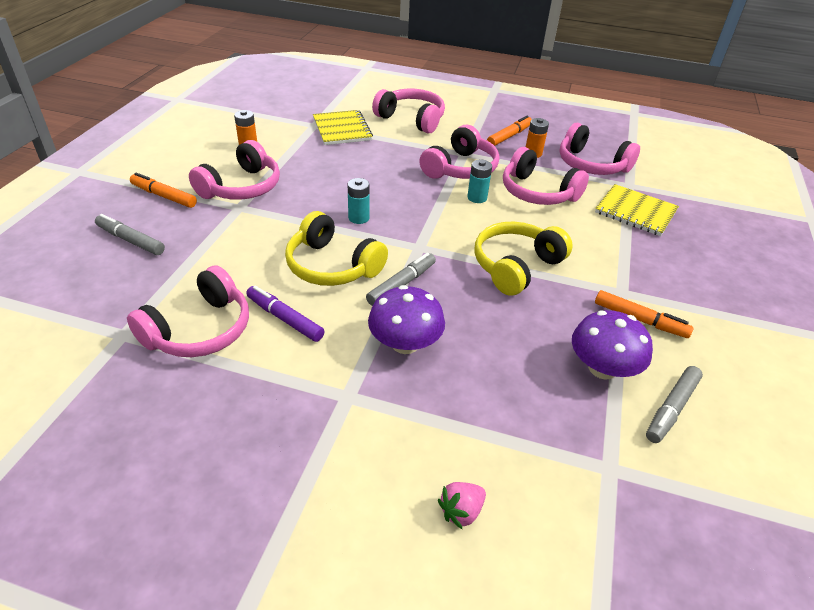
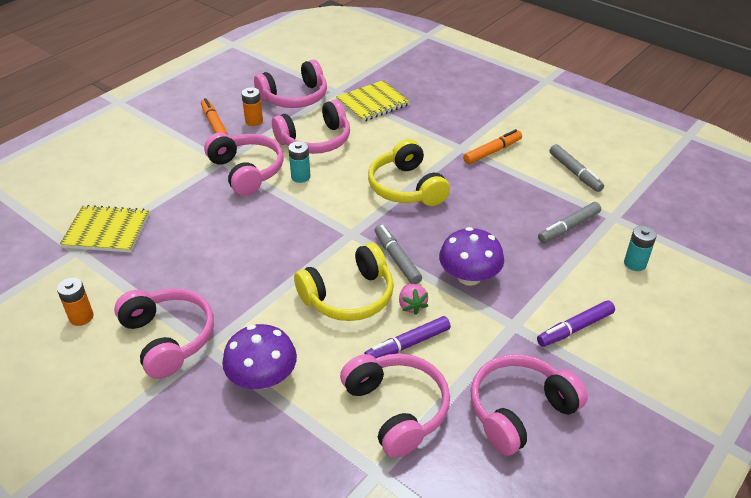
camera: 65 degrees left, 0 degrees up
(131, 240) = (214, 454): grey marker -> grey marker (568, 227)
(164, 196) = (139, 413): orange marker -> none
(358, 218) = (284, 260): turquoise battery -> turquoise battery (635, 263)
(366, 456) = (575, 328): none -> purple marker
(411, 119) = (129, 175): pink headphones -> pink headphones (519, 410)
(461, 511) = (630, 294): pink strawberry -> pink strawberry (412, 305)
(602, 368) = (531, 187): purple mushroom -> purple mushroom (262, 378)

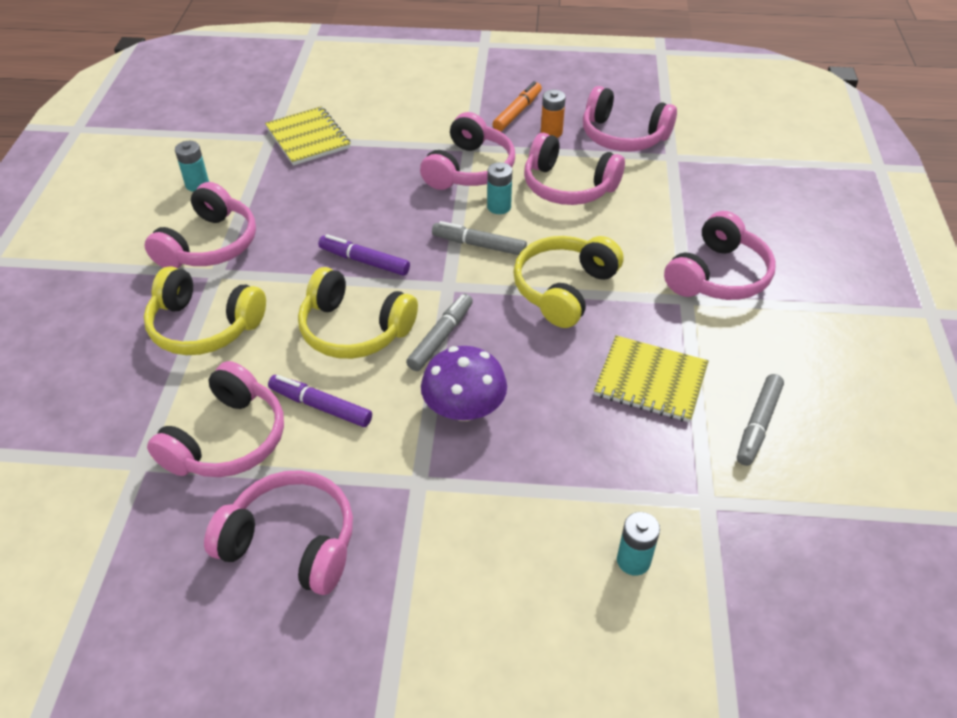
camera: 55 degrees right, 5 degrees up
(81, 317) = (197, 184): orange battery -> turquoise battery
(262, 378) = (204, 326): purple mushroom -> yellow headphones
(373, 103) = (684, 192): yellow notebook -> yellow notebook (650, 381)
(412, 305) = (379, 383): pink strawberry -> none
(454, 128) = (718, 275): none -> pink headphones
(492, 152) = (710, 329): orange marker -> none
(568, 227) = (638, 463): grey marker -> grey marker (479, 245)
(575, 328) = (458, 542): purple marker -> purple marker (364, 261)

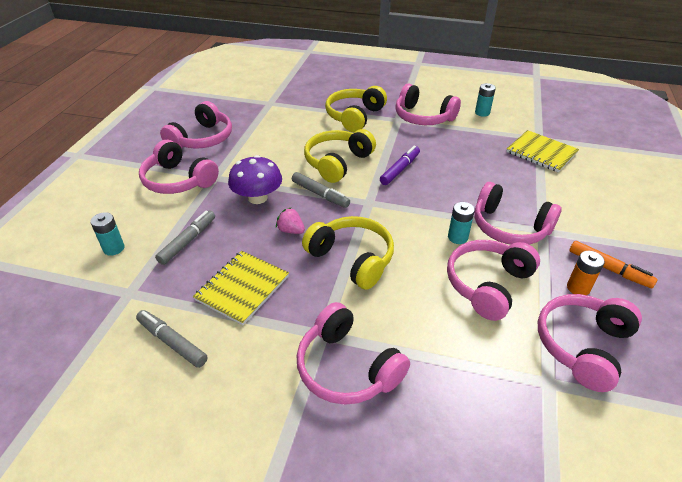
camera: 100 degrees right, 5 degrees down
(227, 439) = (272, 123): pink headphones -> pink headphones (178, 180)
(308, 138) = (541, 153): yellow notebook -> yellow notebook turned 60 degrees clockwise
(321, 406) = (282, 149): purple marker -> none
(479, 245) = (410, 221): grey marker -> grey marker (188, 241)
(529, 355) = (291, 230): none -> pink strawberry

